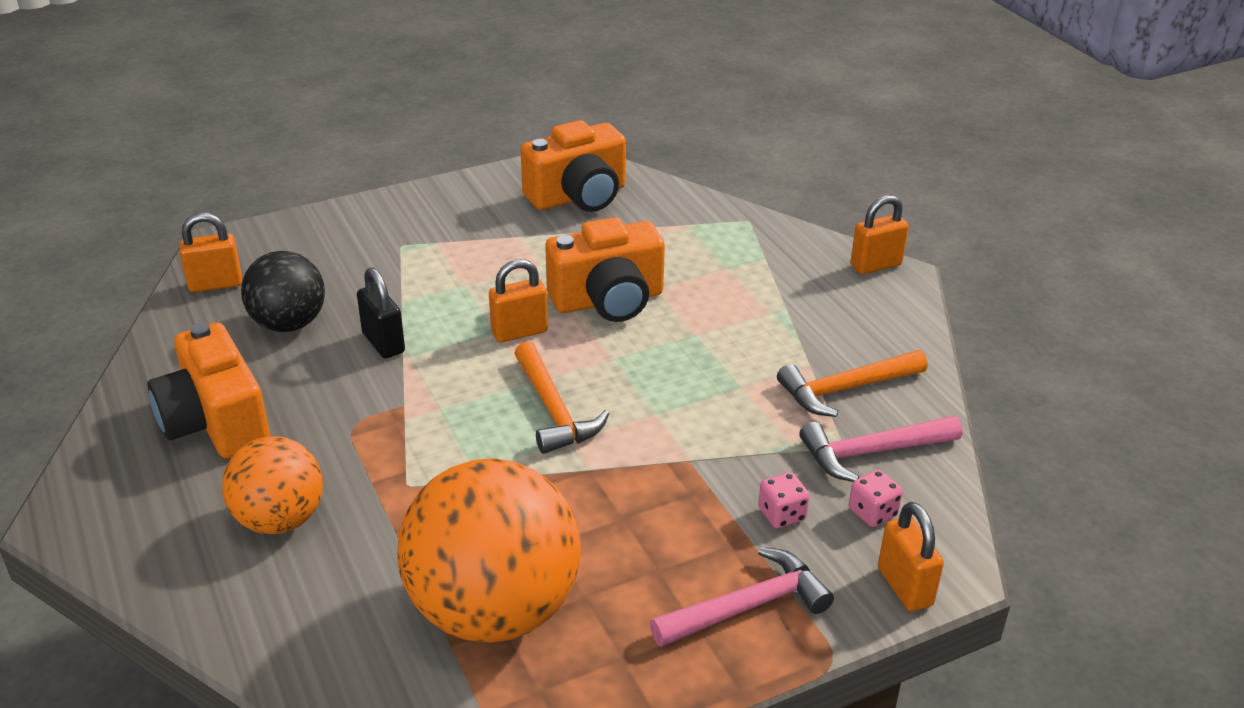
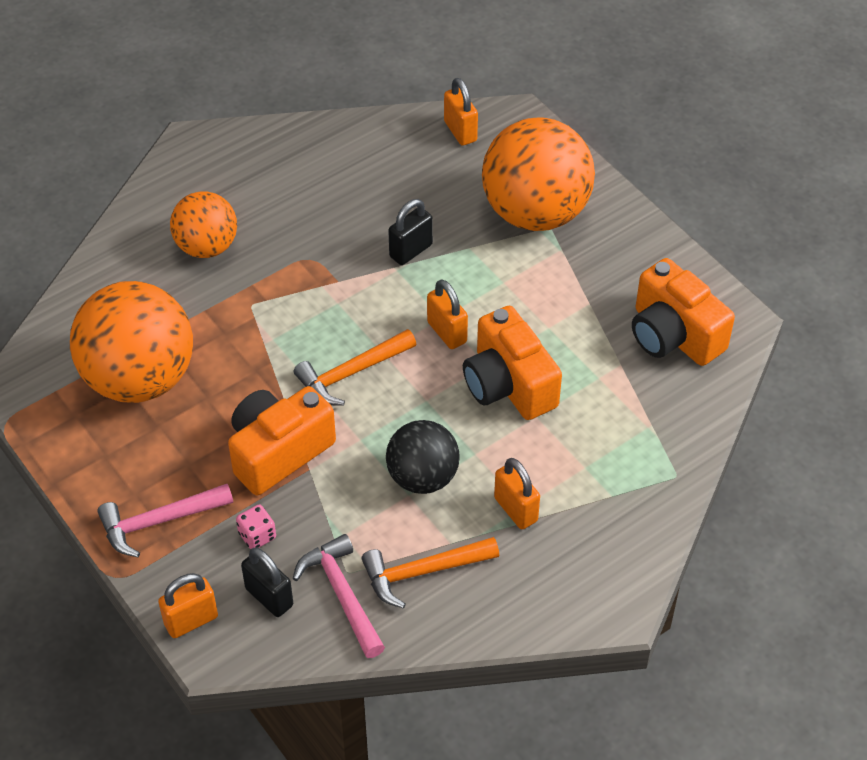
camera: 80 degrees right, 15 degrees up
(216, 422) = (297, 184): orange camera -> orange camera (278, 452)
(289, 323) = (421, 189): black ball -> black ball (422, 477)
(373, 251) = (535, 212): none -> orange ball
(747, 606) = (159, 521): pink hammer -> pink hammer turned 105 degrees clockwise
(846, 389) = (423, 572): orange hammer -> orange hammer turned 75 degrees counterclockwise
(872, 512) = (269, 597): pink dice -> black padlock
(876, 265) = (629, 589): orange padlock -> orange padlock (515, 509)

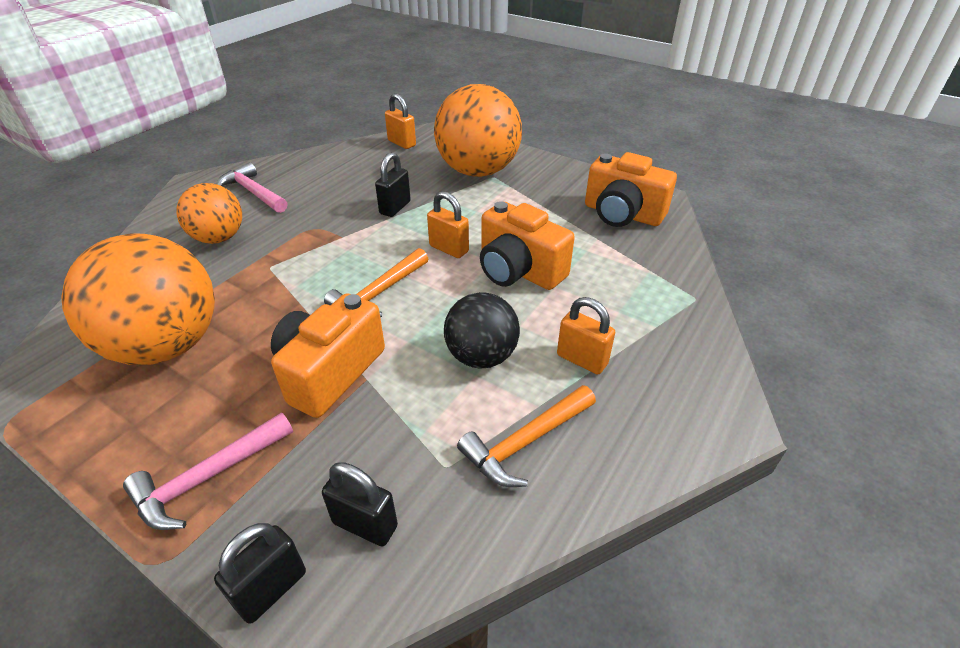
camera: 20 degrees left, 10 degrees down
(191, 620) = (271, 589): orange padlock -> black padlock
(257, 535) = (330, 459): pink dice -> none
(342, 595) = (450, 494): pink hammer -> pink hammer (253, 192)

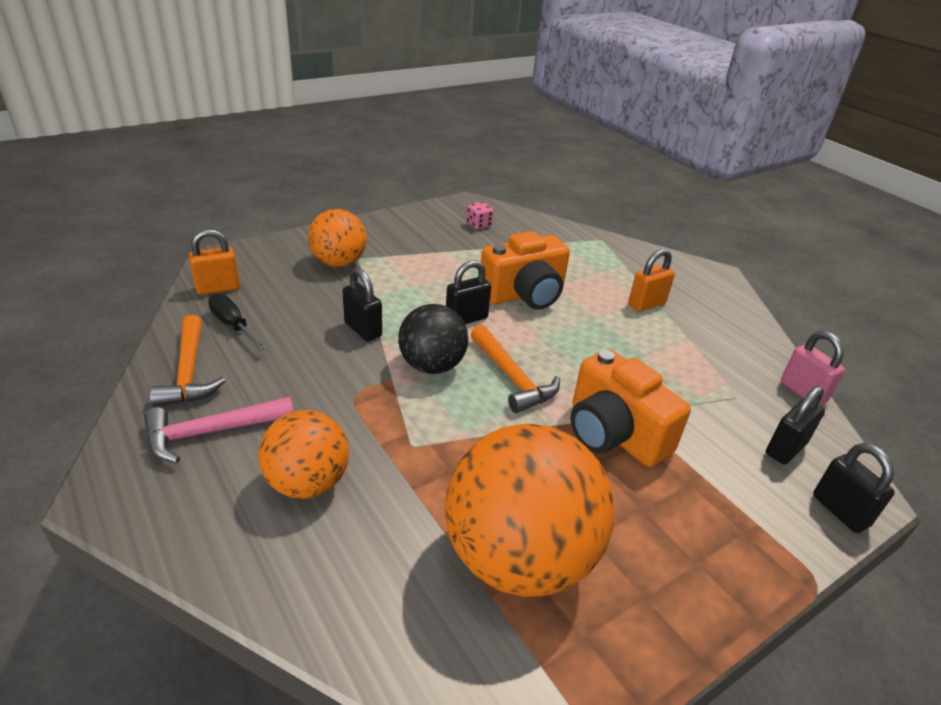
camera: 70 degrees left, 5 degrees down
(208, 477) = (728, 538): pink hammer -> none
(363, 162) = (233, 325): none -> black screwdriver
(449, 249) = (466, 319): orange padlock -> black padlock
(478, 171) = (339, 262): orange ball -> orange ball, size x0.59
(481, 356) = (625, 346): black ball -> black ball (432, 365)
(497, 542) = (802, 392): none -> pink padlock
(526, 442) = (720, 354): orange hammer -> orange hammer (189, 372)
(622, 214) = (478, 225): orange camera -> pink dice

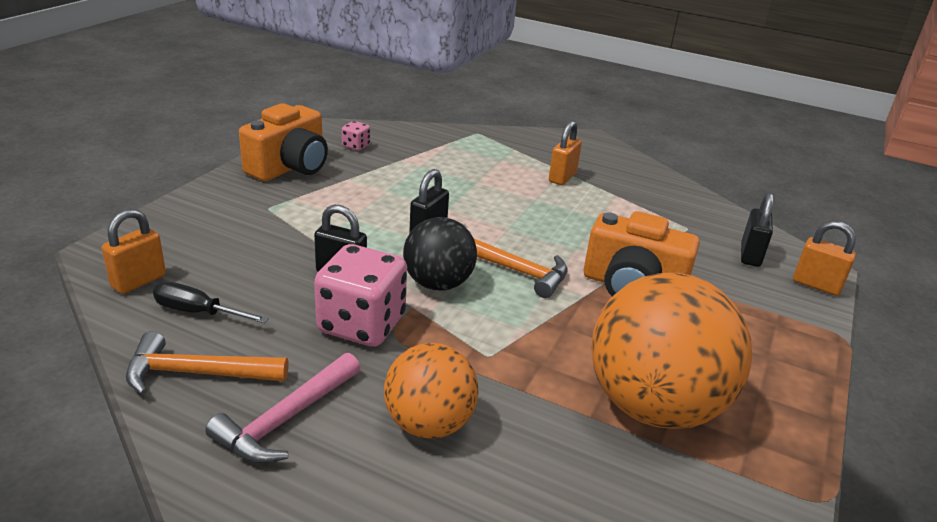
camera: 30 degrees left, 5 degrees down
(189, 372) = (197, 373): orange hammer -> orange hammer turned 135 degrees clockwise
(337, 378) = (362, 324): none -> pink dice
(339, 262) = (250, 218): orange ball -> none
(524, 294) = (458, 197): orange camera -> orange camera (290, 167)
(802, 392) = (725, 211): pink padlock -> none
(840, 511) = (816, 285): black padlock -> orange padlock

